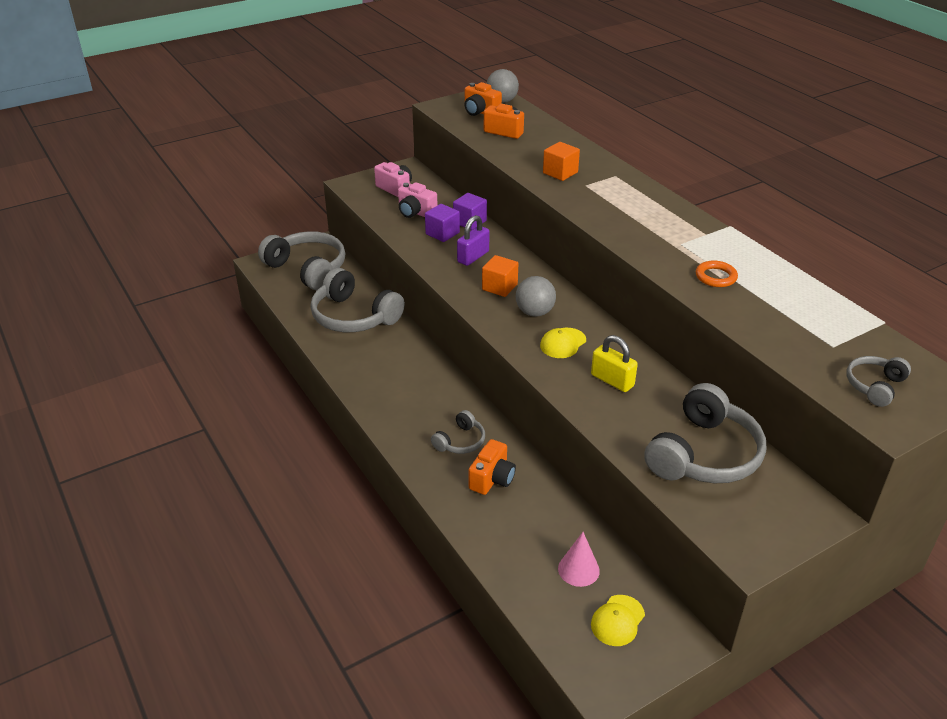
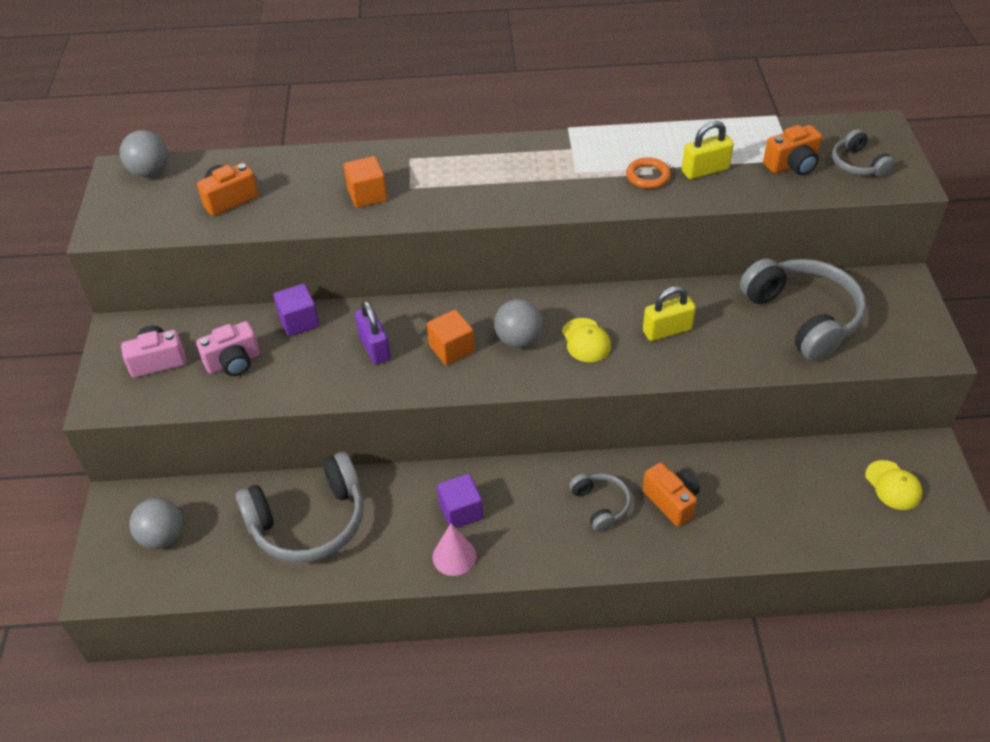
camera: 60 degrees left, 10 degrees up
(307, 269) = (162, 536): grey headphones -> grey ball
(442, 233) = (302, 355): purple cube -> purple cube (461, 511)
(480, 112) = (158, 200): orange camera -> orange camera (792, 165)
(578, 569) = (823, 486): pink cone -> pink cone (454, 556)
(758, 302) = (705, 170): none -> yellow padlock

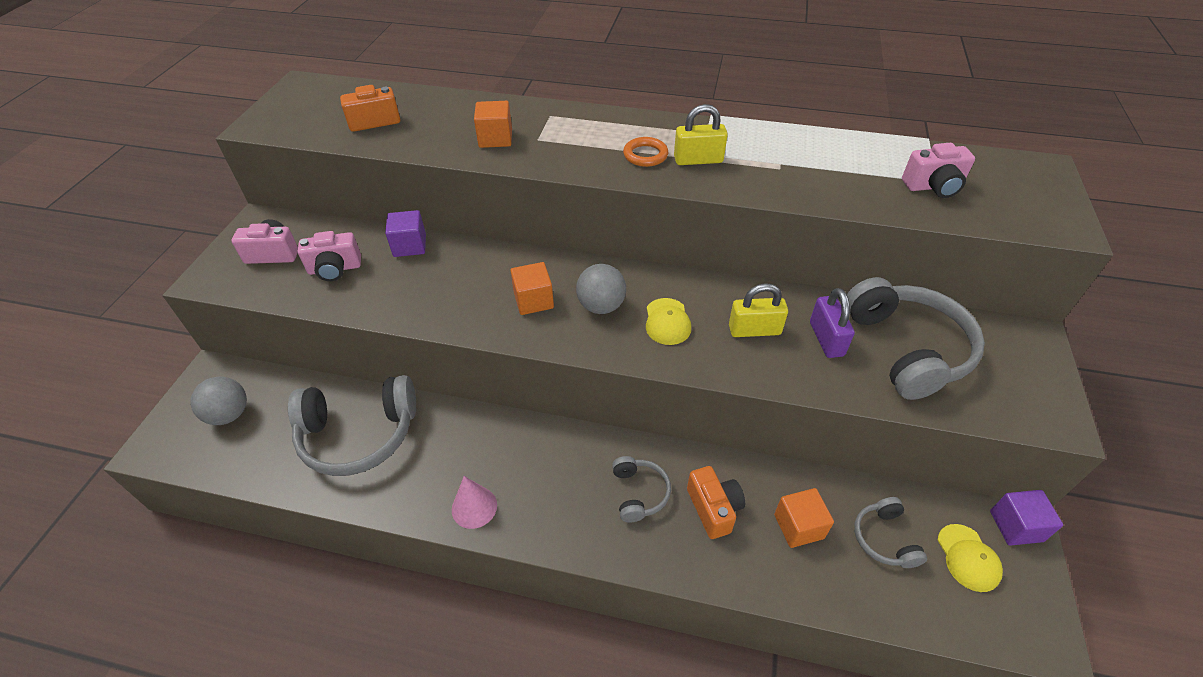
camera: 15 degrees right, 0 degrees up
(150, 172) = (324, 88): grey ball -> none
(374, 347) = (464, 283): purple padlock -> purple padlock (826, 339)
(461, 511) = (500, 462): purple cube -> purple cube (1016, 526)
(648, 176) = (774, 170): orange ring -> orange ring (645, 155)
(705, 170) = (836, 175): yellow padlock -> yellow padlock (698, 160)
(749, 497) = (798, 526): none -> orange cube
(792, 165) = (933, 187): orange camera -> pink camera
(858, 164) = (1009, 199): grey headphones -> grey headphones (884, 539)

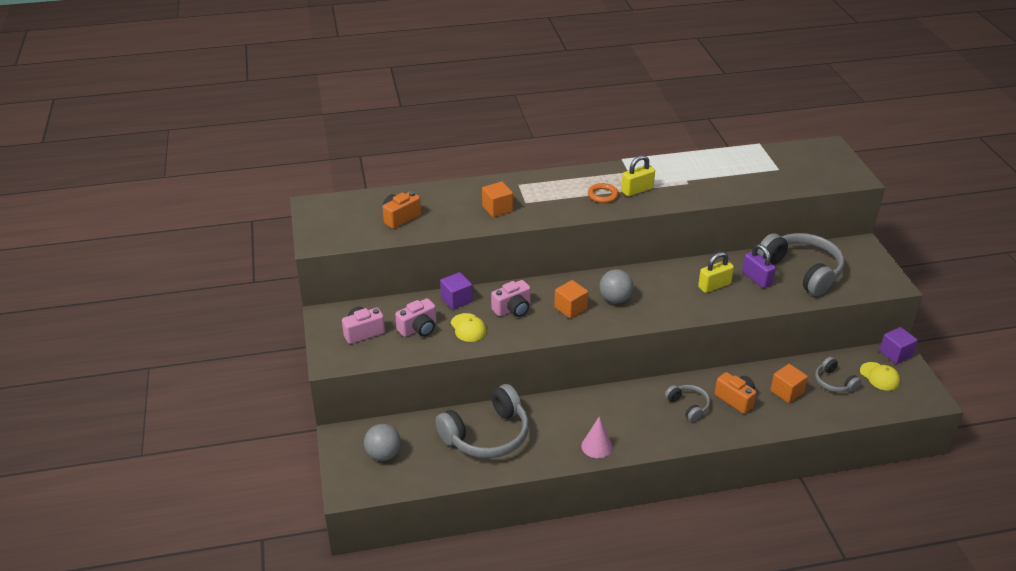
camera: 25 degrees left, 10 degrees down
(667, 322) = (661, 296): yellow cap -> yellow cap (468, 328)
(933, 187) = (779, 172): pink camera -> pink camera (513, 309)

